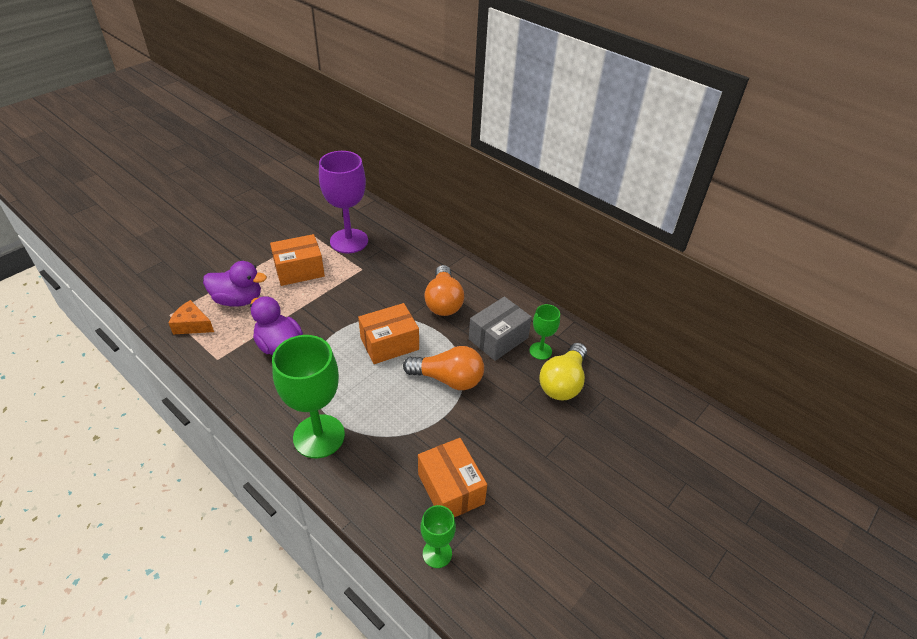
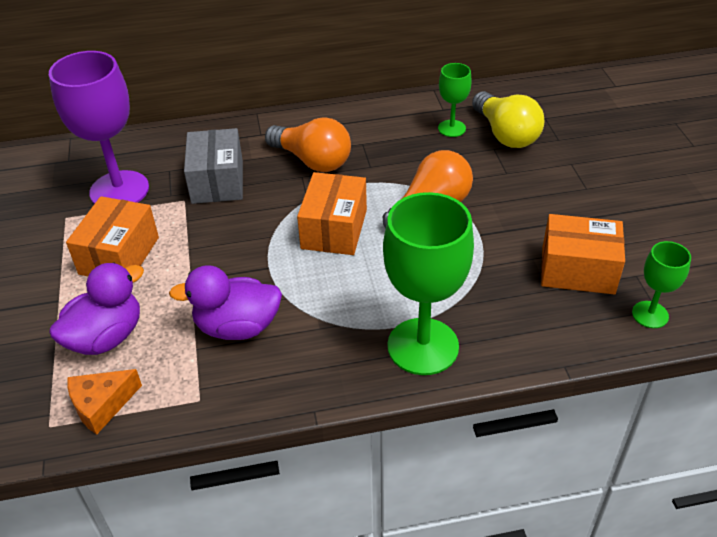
camera: 50 degrees left, 0 degrees up
(498, 338) = (407, 147): grey box -> grey box (217, 181)

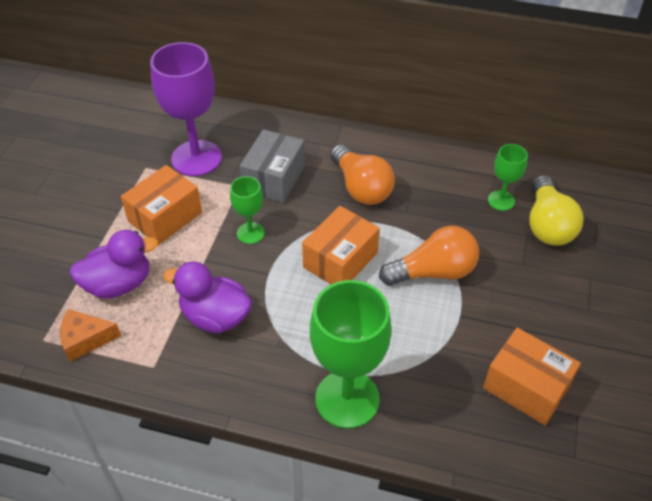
camera: 25 degrees right, 5 degrees up
(650, 314) = (564, 459): green goblet -> green goblet (250, 233)

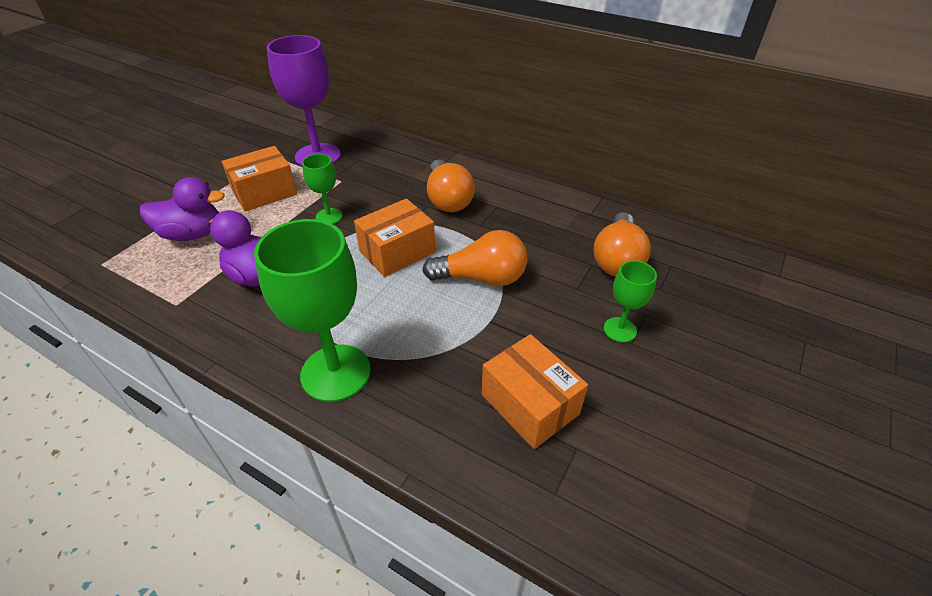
camera: 15 degrees right, 5 degrees down
(85, 339) = (135, 271): orange cheese -> none
(274, 178) = (374, 180): grey box -> none
(501, 200) = (578, 231): green goblet -> green goblet (620, 329)
(547, 225) = (617, 259): yellow light bulb -> orange light bulb

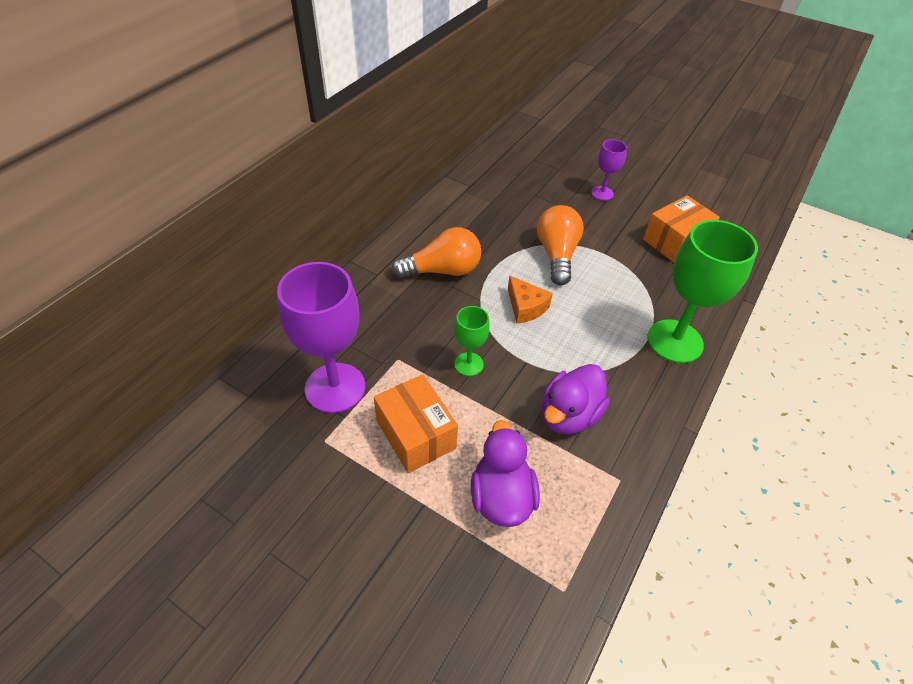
camera: 90 degrees left, 5 degrees up
(397, 252) = (525, 307): orange box -> orange cheese
(617, 259) = (528, 182): orange light bulb -> none
(620, 329) = (602, 193): green goblet -> purple goblet

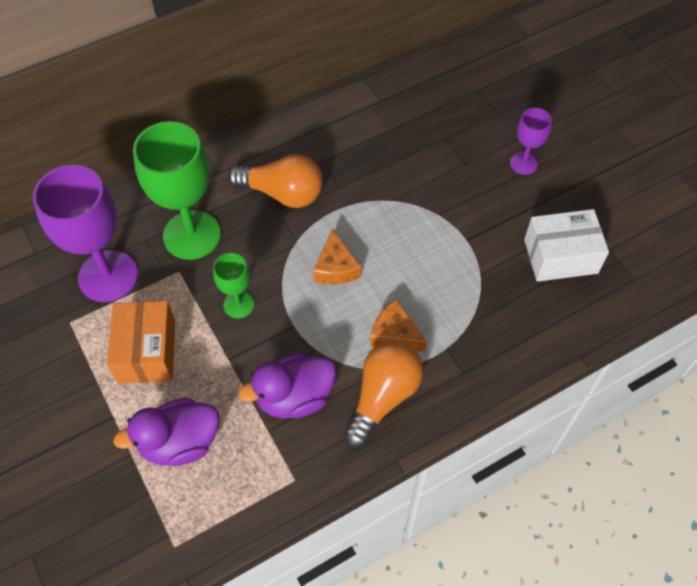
camera: 30 degrees right, 10 degrees up
(501, 497) = (180, 442): purple duck -> purple duck turned 135 degrees counterclockwise
(557, 255) = (413, 221): orange light bulb -> orange light bulb (383, 397)
(607, 336) = (394, 334): none -> orange cheese
(674, 341) = (461, 370): green goblet -> green goblet (192, 235)
(675, 241) = (560, 256): orange box -> white box

